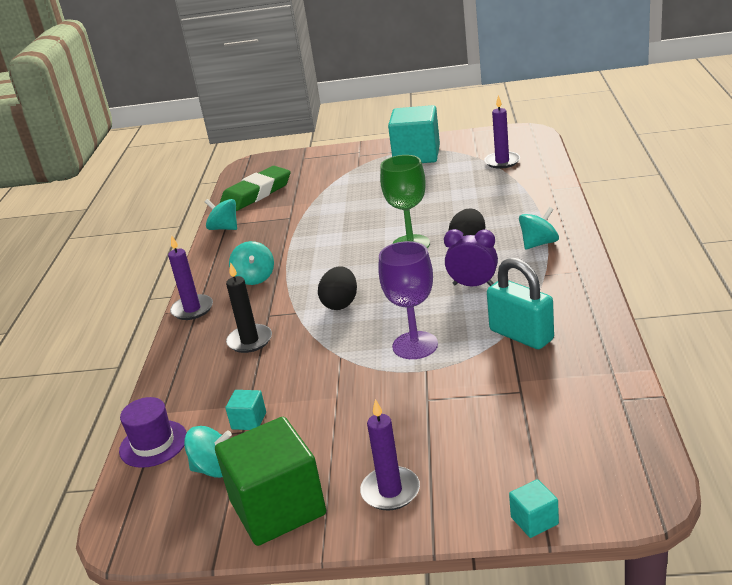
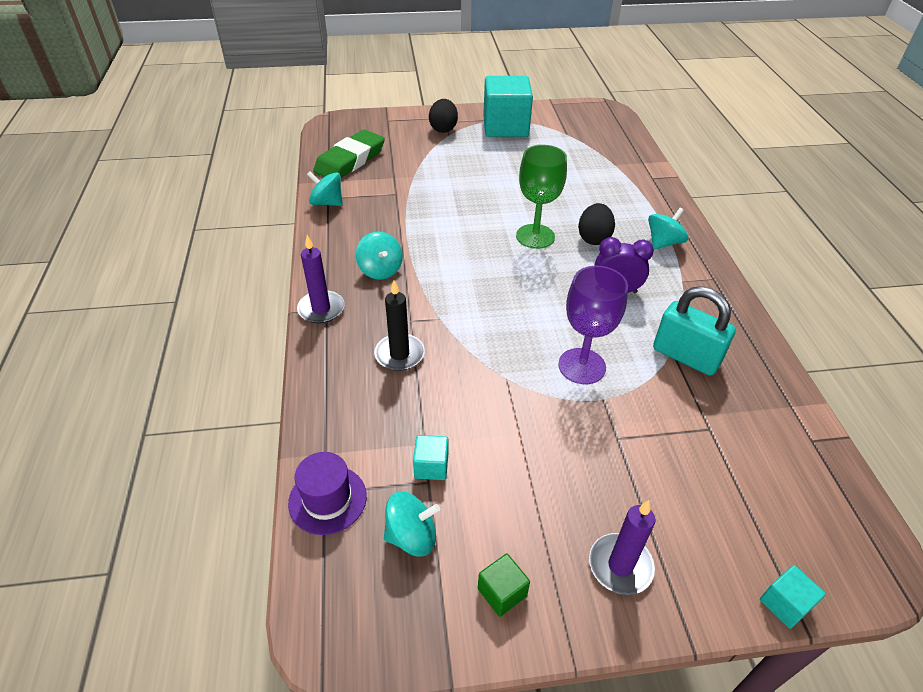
camera: 15 degrees left, 15 degrees up
(278, 508) = (502, 592): green cube -> green cube, size x0.43
(340, 304) = (485, 308): black egg -> black egg (443, 129)
(502, 162) = (593, 141): purple candle -> none

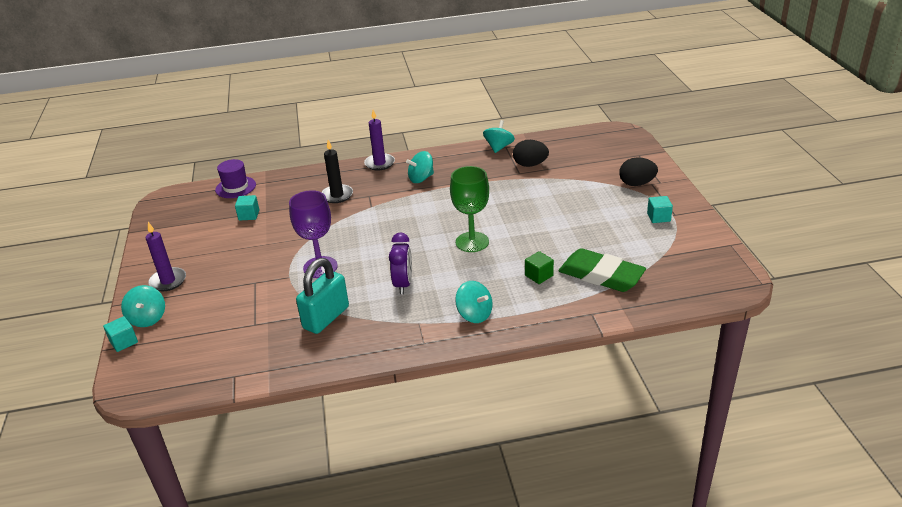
camera: 90 degrees right, 10 degrees down
(350, 160) = (562, 147): green eraser -> green eraser (601, 275)
(412, 536) = (207, 214): turquoise spinning top -> turquoise spinning top (148, 318)
(502, 592) = (167, 243): green cube -> green cube (539, 275)
(505, 127) = (658, 217): turquoise cube -> turquoise cube, size x0.43
(593, 238) = (475, 273): black egg -> black egg (530, 165)

